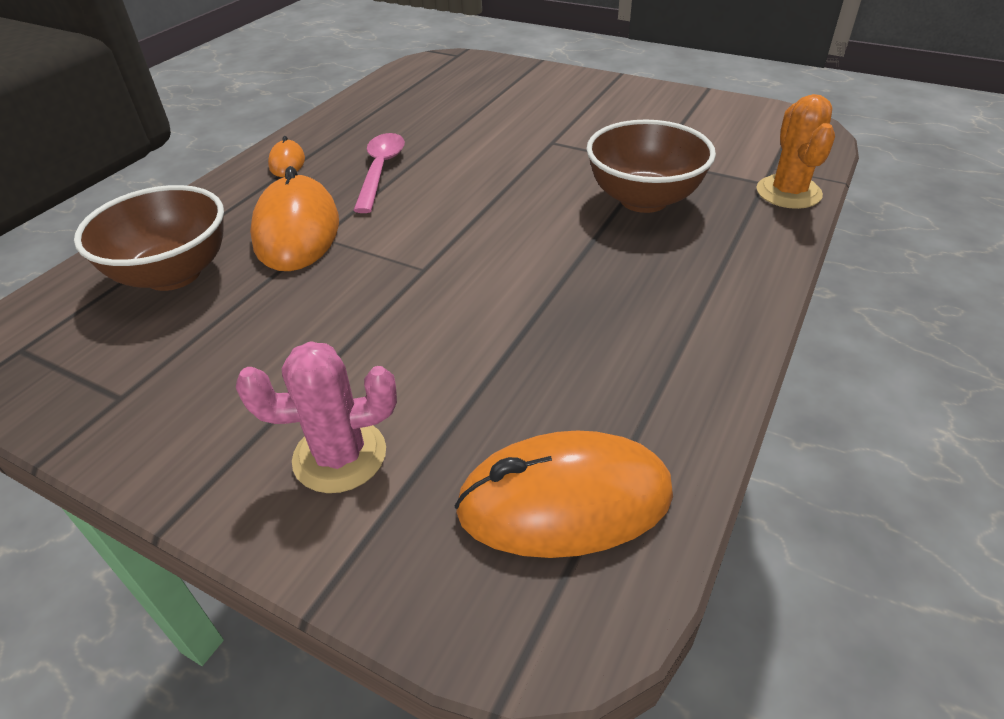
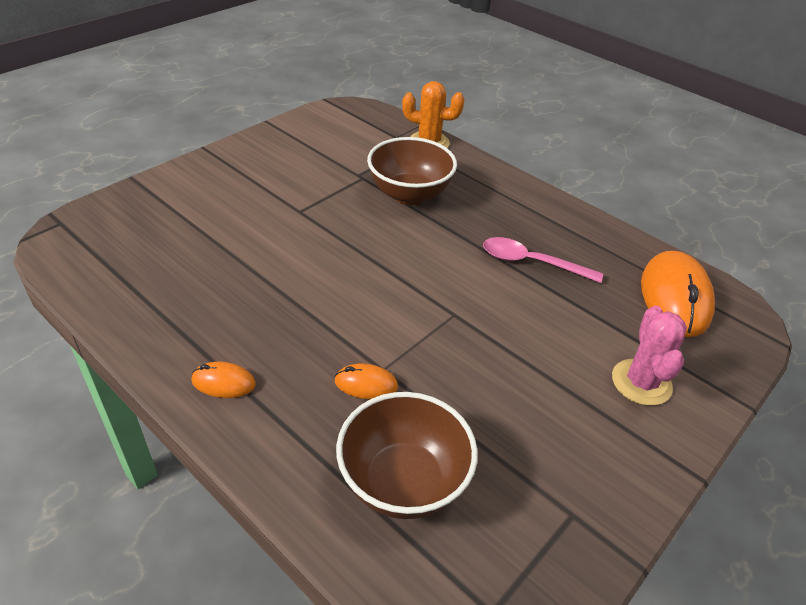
camera: 80 degrees left, 0 degrees up
(297, 231) = (366, 384): orange mouse -> orange mouse, size x0.48
(381, 170) = (285, 316): pink spoon -> pink spoon (531, 262)

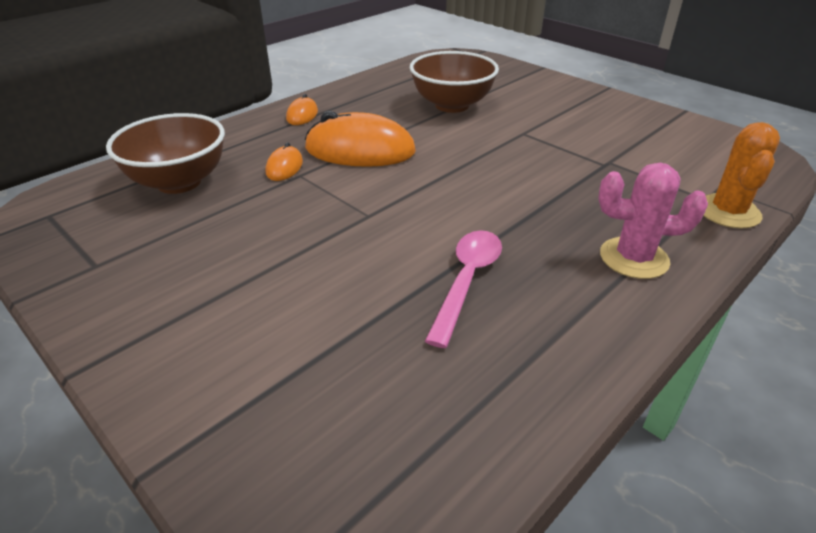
camera: 95 degrees right, 5 degrees down
(409, 194) = (584, 193): brown bowl -> brown bowl (452, 105)
(641, 382) = (230, 351): pink cactus -> pink cactus (634, 258)
(674, 298) = (397, 439): orange mouse -> orange mouse (360, 150)

